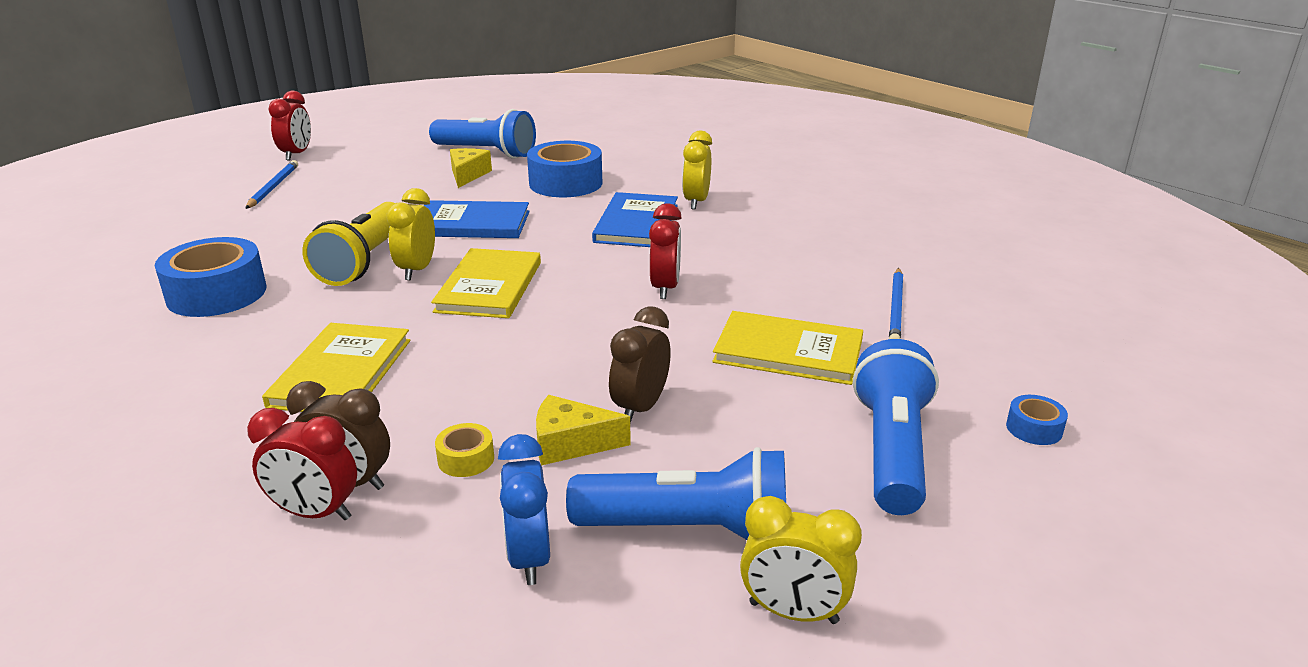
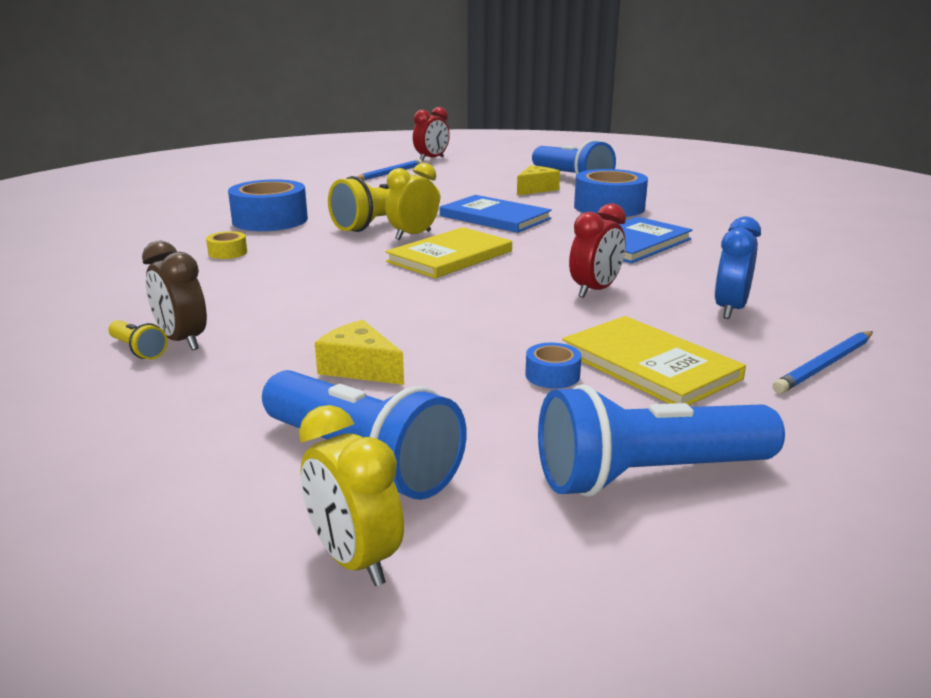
camera: 35 degrees right, 5 degrees down
(315, 513) = (138, 350): red clock -> yellow flashlight
(341, 372) = (275, 279): yellow book -> none
(466, 459) = (273, 352): yellow tape -> yellow tape (227, 252)
(529, 558) = (218, 428): blue clock -> blue clock (730, 309)
(640, 408) = (450, 363): brown clock -> none
(696, 202) = (714, 240): yellow clock -> none
(892, 450) = (648, 475): blue flashlight -> blue flashlight turned 150 degrees counterclockwise
(1034, 428) = (864, 521): blue tape -> blue tape (552, 375)

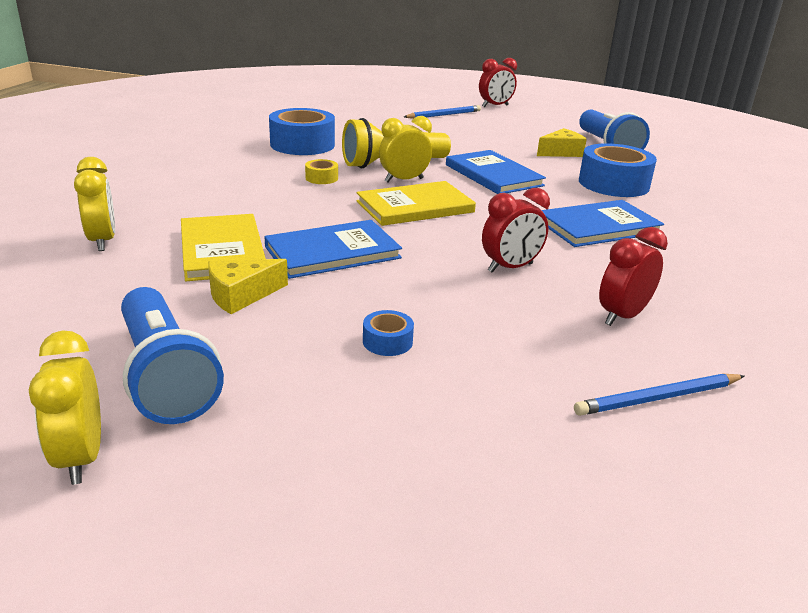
camera: 20 degrees right, 5 degrees up
(138, 350) = (102, 241): yellow flashlight -> yellow clock
(182, 341) = (139, 240): brown clock -> none
(227, 252) = (242, 169): yellow tape -> yellow tape (321, 178)
(360, 368) = (241, 295): yellow cheese -> yellow cheese turned 90 degrees counterclockwise
(412, 310) = (332, 252): none -> blue book
(648, 475) = (372, 459): blue flashlight -> none
(649, 365) = (484, 353): yellow book -> yellow book (222, 250)
(730, 309) = (622, 316): blue clock -> red clock

